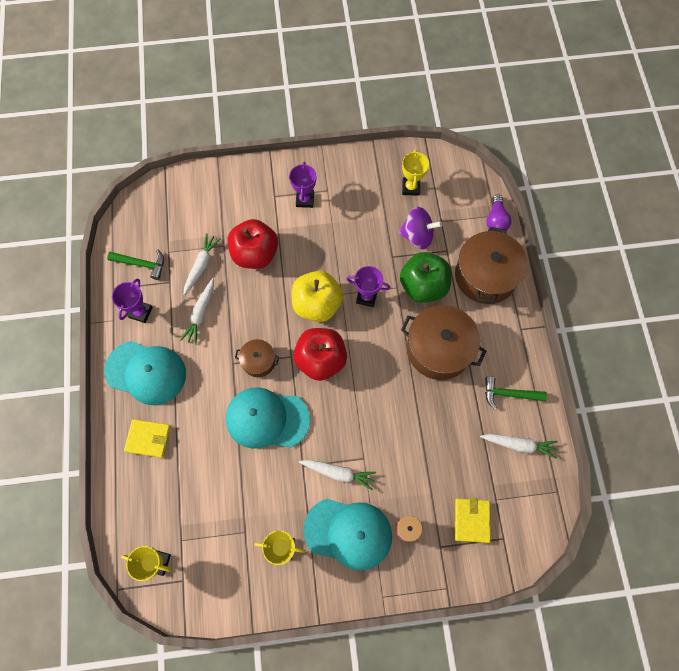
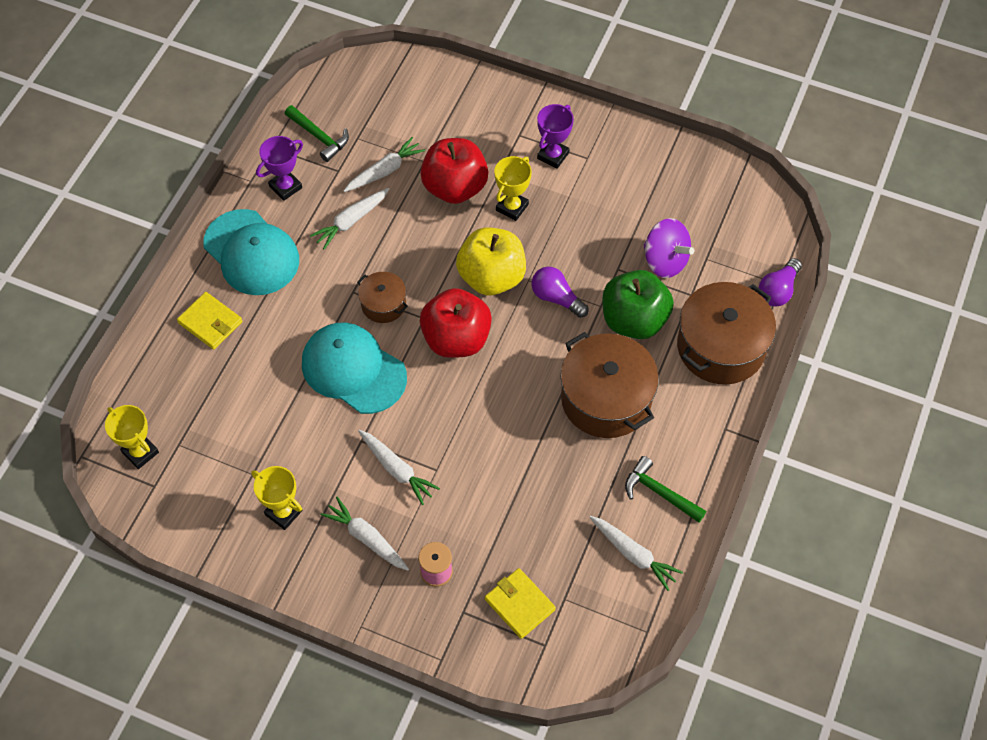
camera: 30 degrees right, 10 degrees down
(348, 533) = (366, 538): turquoise cap -> white carrot
(366, 297) = (556, 298): purple trophy -> purple light bulb
(410, 188) = (693, 202): yellow trophy -> yellow trophy (512, 207)
(471, 520) = (519, 604): yellow wallet -> yellow wallet turned 75 degrees counterclockwise

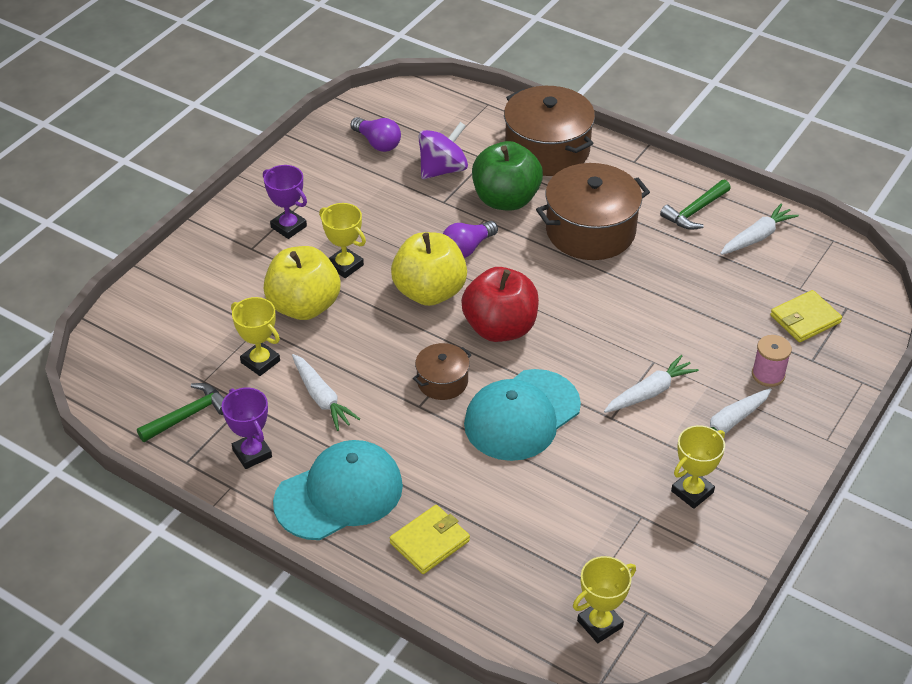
camera: 80 degrees left, 15 degrees down
(384, 171) = (260, 361): white carrot -> yellow trophy
(455, 187) = (304, 306): red apple -> yellow apple
(778, 290) = (494, 106): purple light bulb -> purple light bulb (377, 143)

